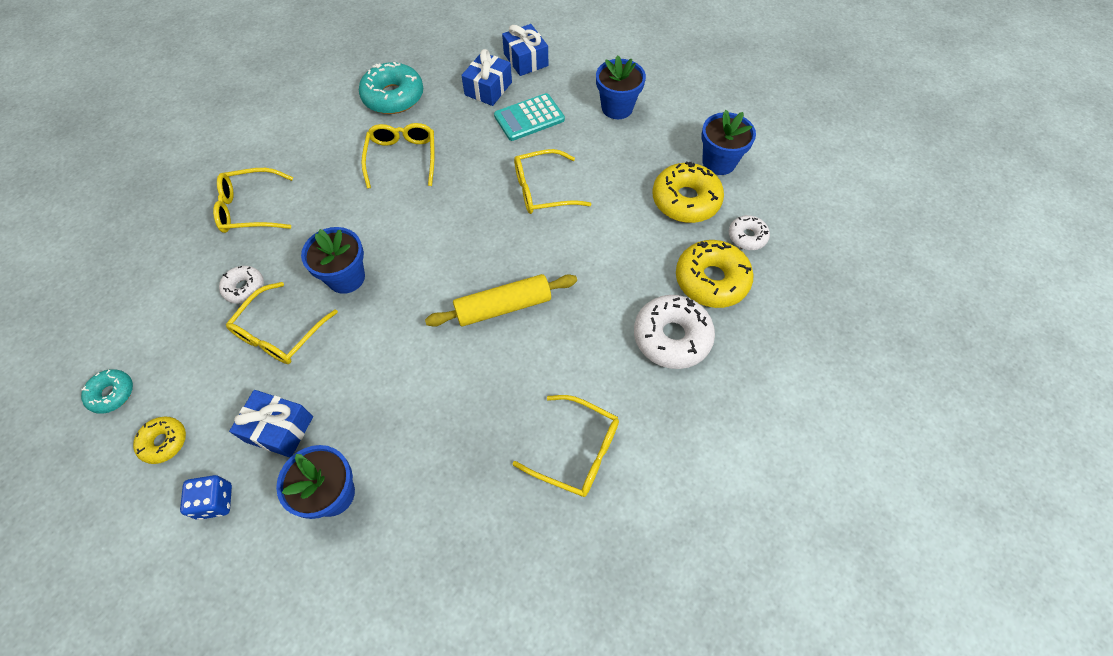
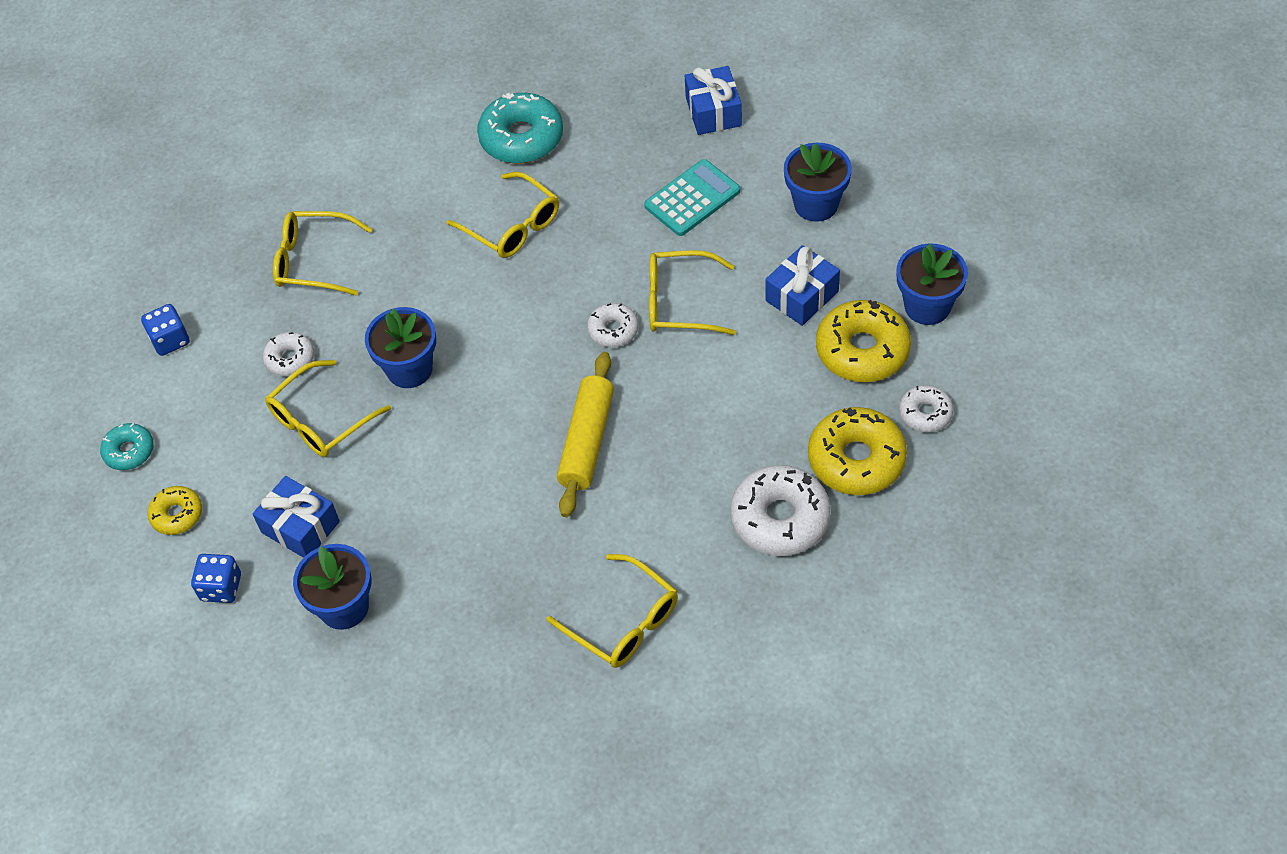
camera: 20 degrees right, 5 degrees down
(138, 292) = (170, 340): none -> blue dice
(402, 157) = (513, 226): yellow glasses -> yellow glasses turned 120 degrees clockwise
(488, 88) = (650, 147): blue gift -> blue gift (802, 296)
(499, 219) = (613, 330): none -> white donut
(503, 307) = (587, 441): yellow rolling pin -> yellow rolling pin turned 75 degrees counterclockwise
(529, 118) = (692, 199): turquoise calculator -> turquoise calculator turned 150 degrees clockwise

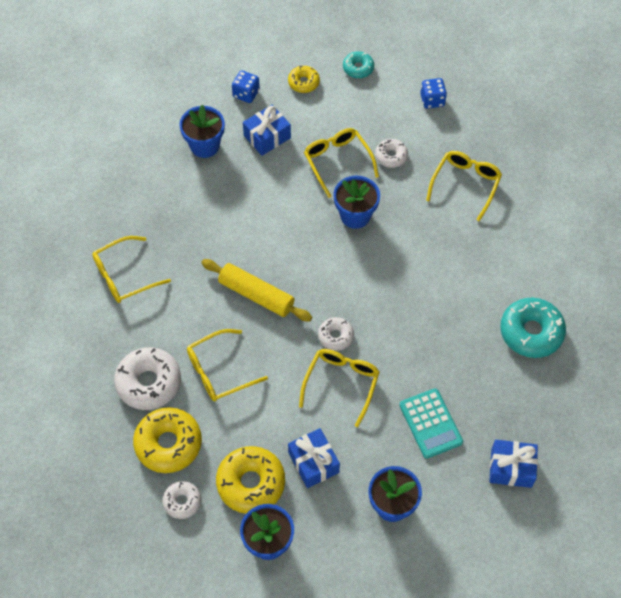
camera: 105 degrees right, 5 degrees up
(513, 226) = (450, 304): yellow glasses -> yellow glasses (219, 371)

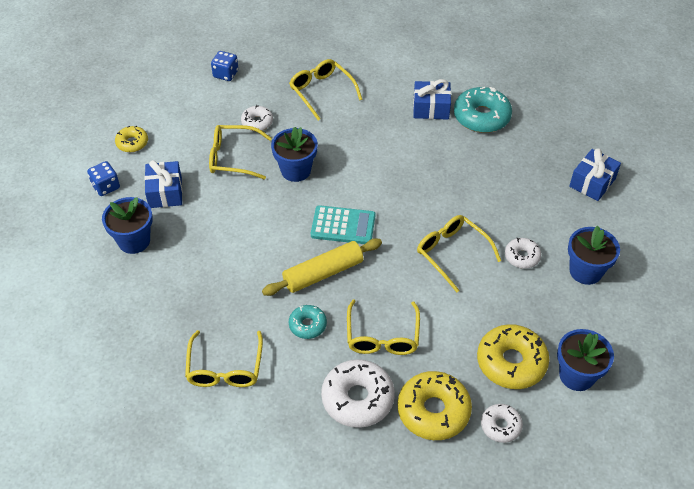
camera: 60 degrees left, 10 degrees down
(313, 462) = (516, 307): blue gift -> blue gift (431, 108)
(335, 336) = (404, 236): white donut -> white donut (522, 256)
(358, 68) = (152, 102): turquoise donut -> turquoise donut (307, 325)
(430, 423) = (525, 212): turquoise calculator -> turquoise calculator (343, 225)

